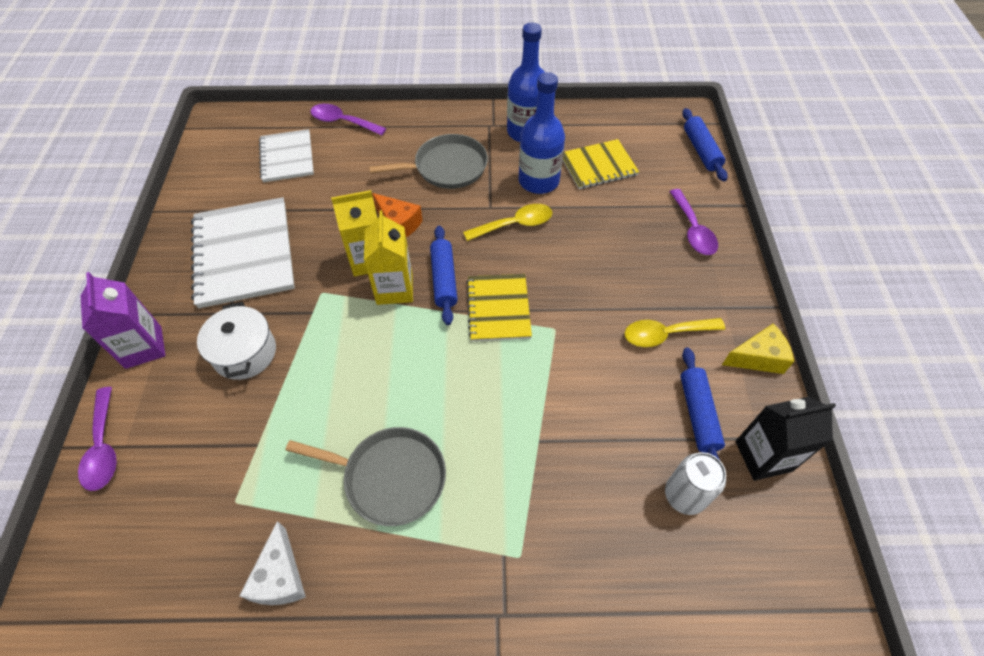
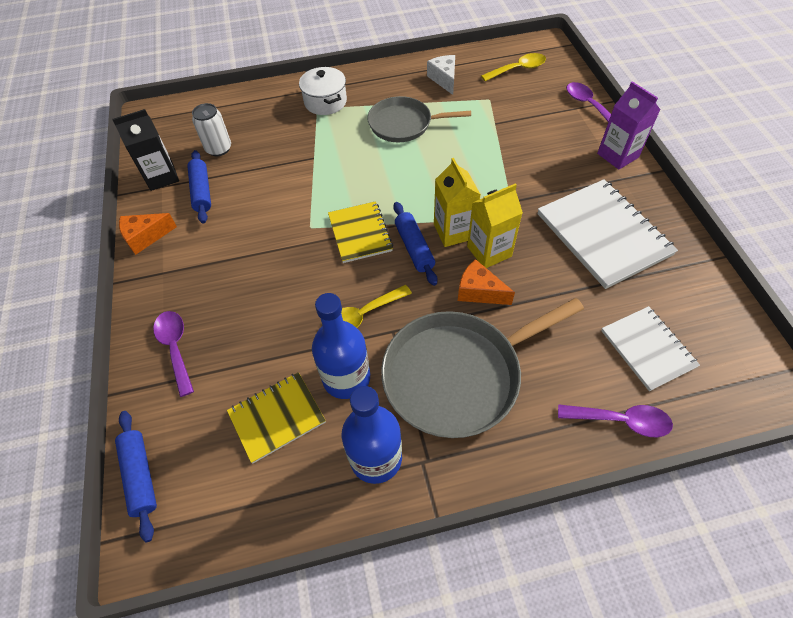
camera: 170 degrees right, 0 degrees up
(245, 353) = (542, 166): white pot -> white pot (325, 102)
(447, 167) = (458, 375): grey pan -> grey pan, size x1.56
(665, 334) = (218, 240): yellow spoon -> yellow spoon (518, 69)
(758, 357) = (146, 237): yellow cheese -> orange cheese

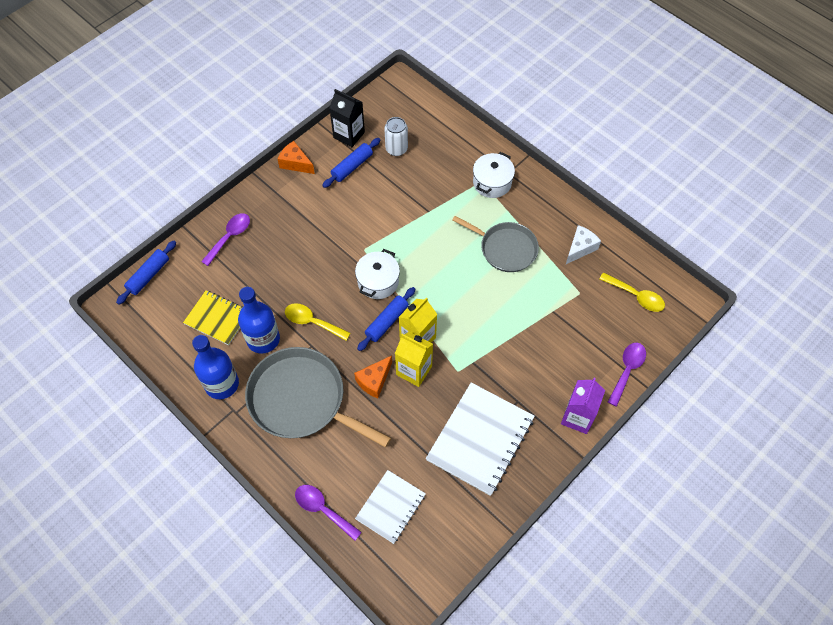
camera: 55 degrees right, 5 degrees up
(360, 233) = (378, 282): yellow notebook -> white pot
(404, 124) = (505, 248): grey pan -> grey pan turned 150 degrees clockwise
(479, 292) = (374, 381): orange cheese -> orange cheese turned 135 degrees counterclockwise
(620, 421) = (323, 510): purple spoon -> purple spoon turned 150 degrees clockwise

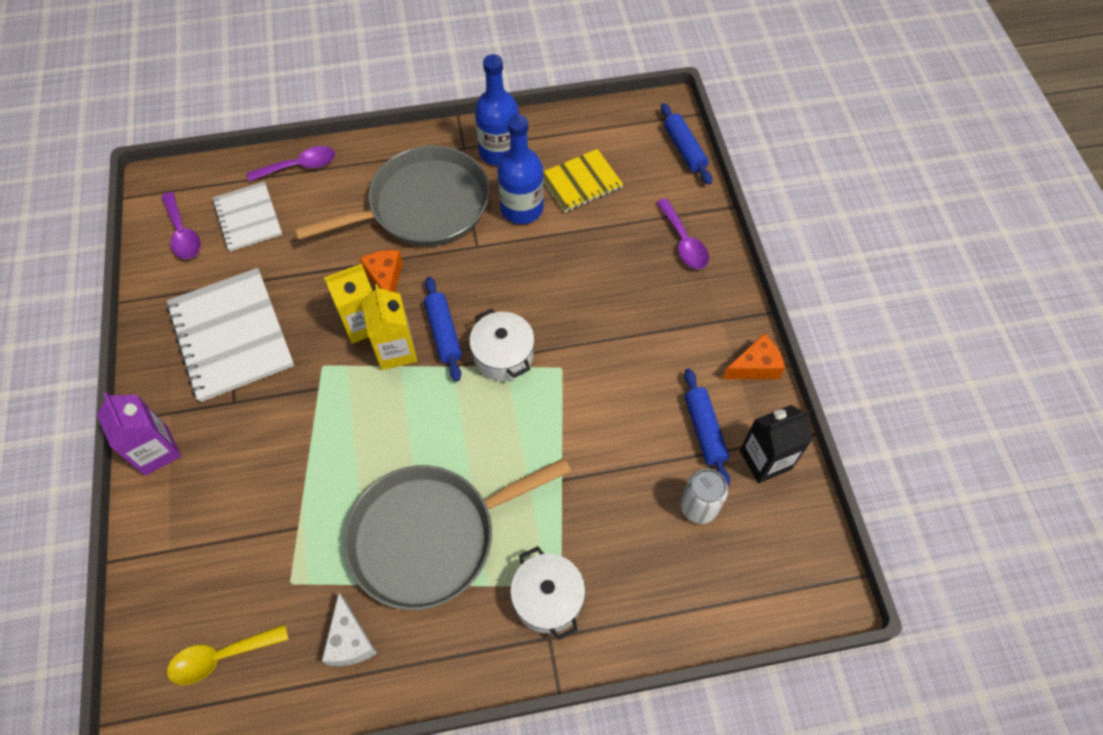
camera: 125 degrees right, 0 degrees up
(312, 322) = (505, 262): yellow spoon -> none
(505, 248) = (430, 536): grey pan -> grey pan, size x1.56
(627, 370) = (148, 554): purple spoon -> purple spoon (182, 233)

